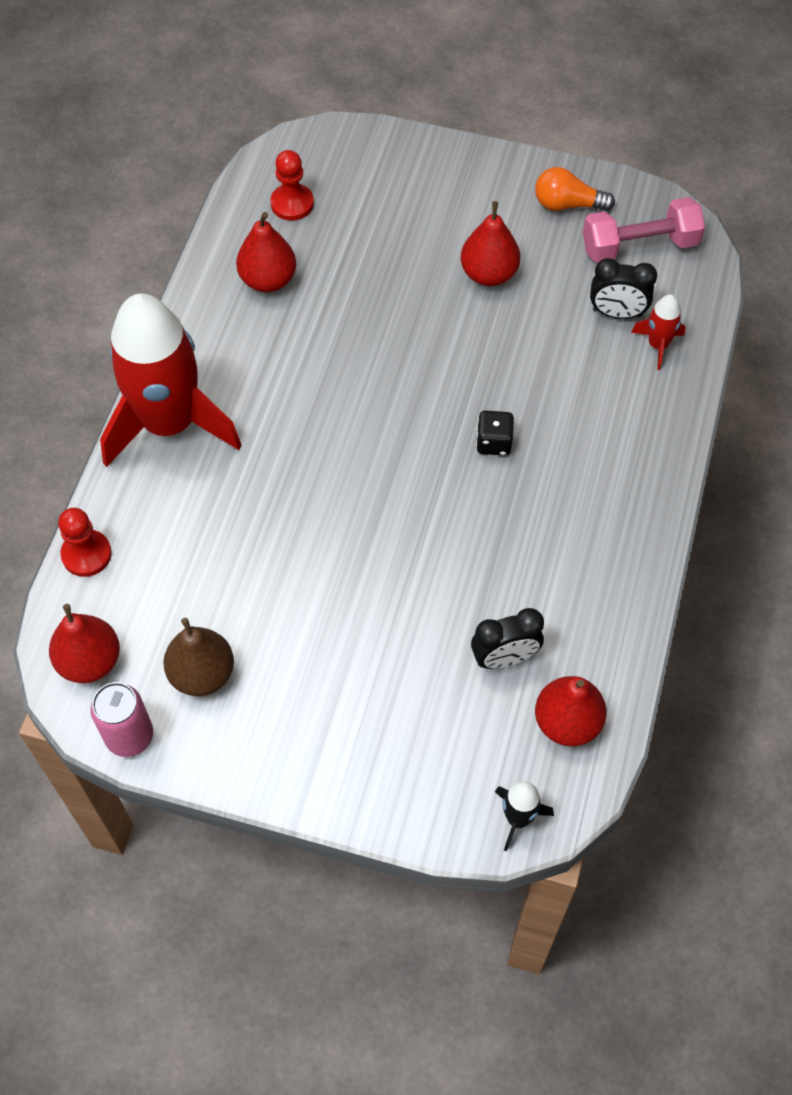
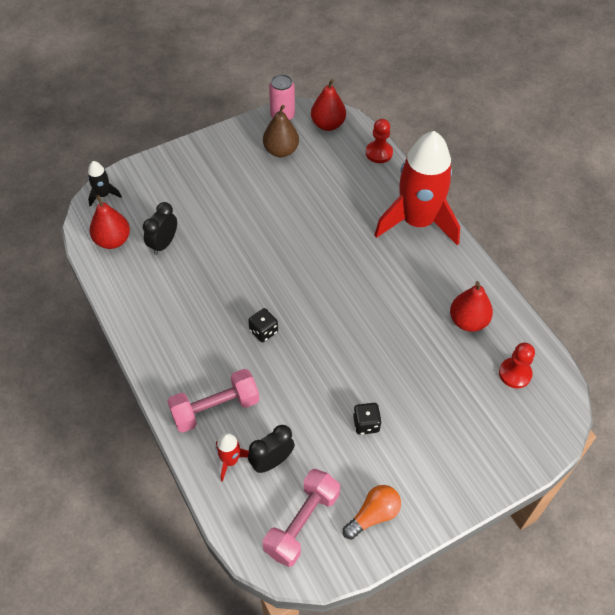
camera: 135 degrees right, 5 degrees down
(489, 274) = (366, 424): red pear -> black dice
(627, 404) = (215, 408): none -> pink dumbbell

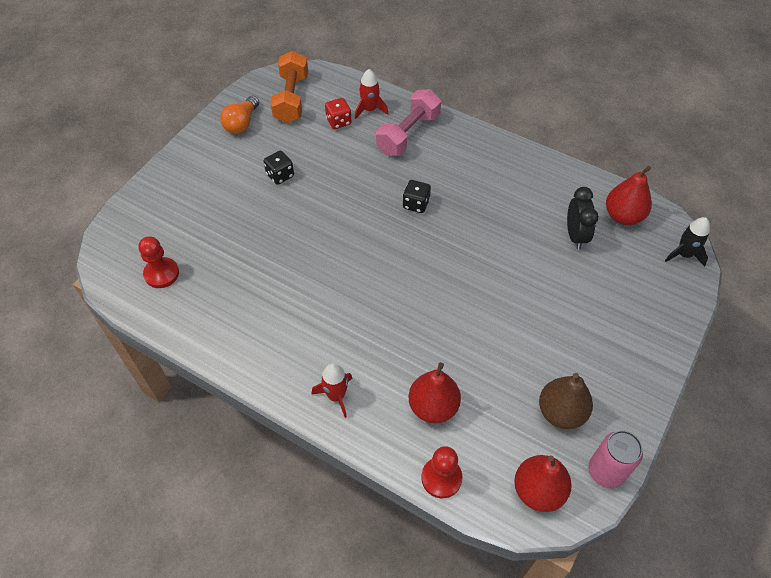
camera: 150 degrees right, 0 degrees up
(272, 461) = (338, 121): black clock -> red dice
(302, 523) = (291, 98): pink dumbbell -> orange dumbbell
(417, 222) = (336, 396): red rocket -> red rocket, size x0.40
(468, 321) = (227, 303): red pear -> red pear (433, 407)

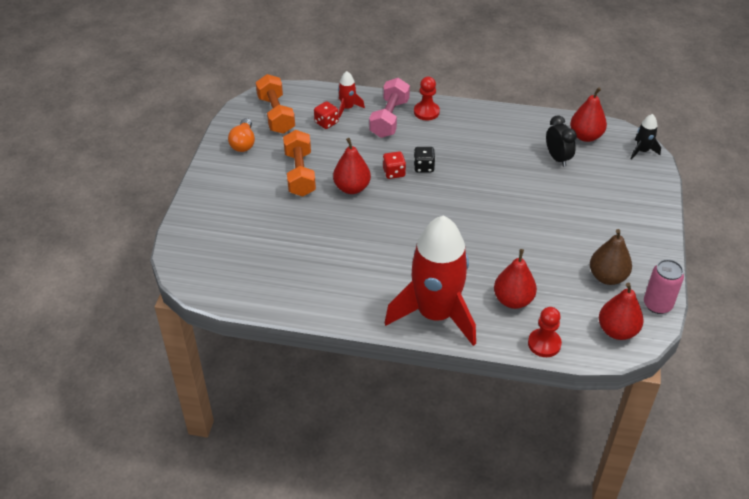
camera: 20 degrees left, 10 degrees down
(161, 274) = (241, 270): red pawn -> red pawn (426, 112)
(280, 175) = (300, 174): black dice -> orange dumbbell
(325, 208) = (352, 188): none -> red pear
(336, 396) = (435, 314): red rocket -> red rocket, size x2.48
(380, 202) = (394, 173): none -> red dice

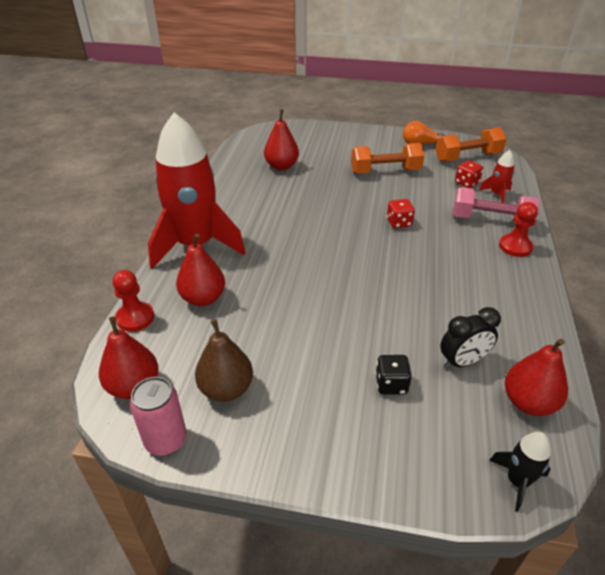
camera: 90 degrees right, 5 degrees down
(352, 188) = (370, 198): red pear -> red pear (281, 166)
(423, 167) = (413, 242): black dice -> black dice (391, 384)

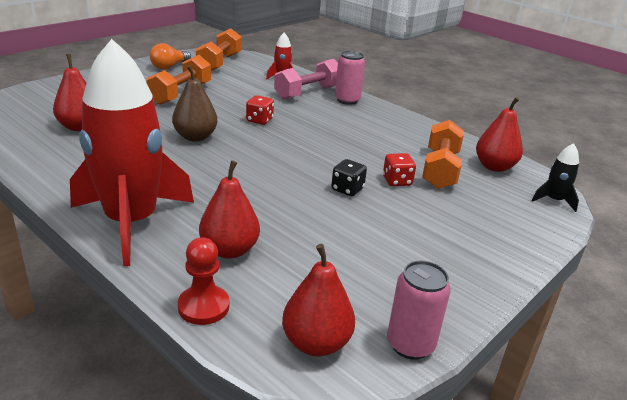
camera: 60 degrees left, 10 degrees down
(226, 389) = (374, 283): brown pear -> brown pear (195, 137)
(391, 384) = (438, 204): black dice -> black dice (347, 189)
(462, 362) = (440, 169): black clock -> orange dumbbell
(466, 183) = (251, 78): red dice -> red dice (397, 181)
(515, 247) = (347, 100): red pawn -> pink can

